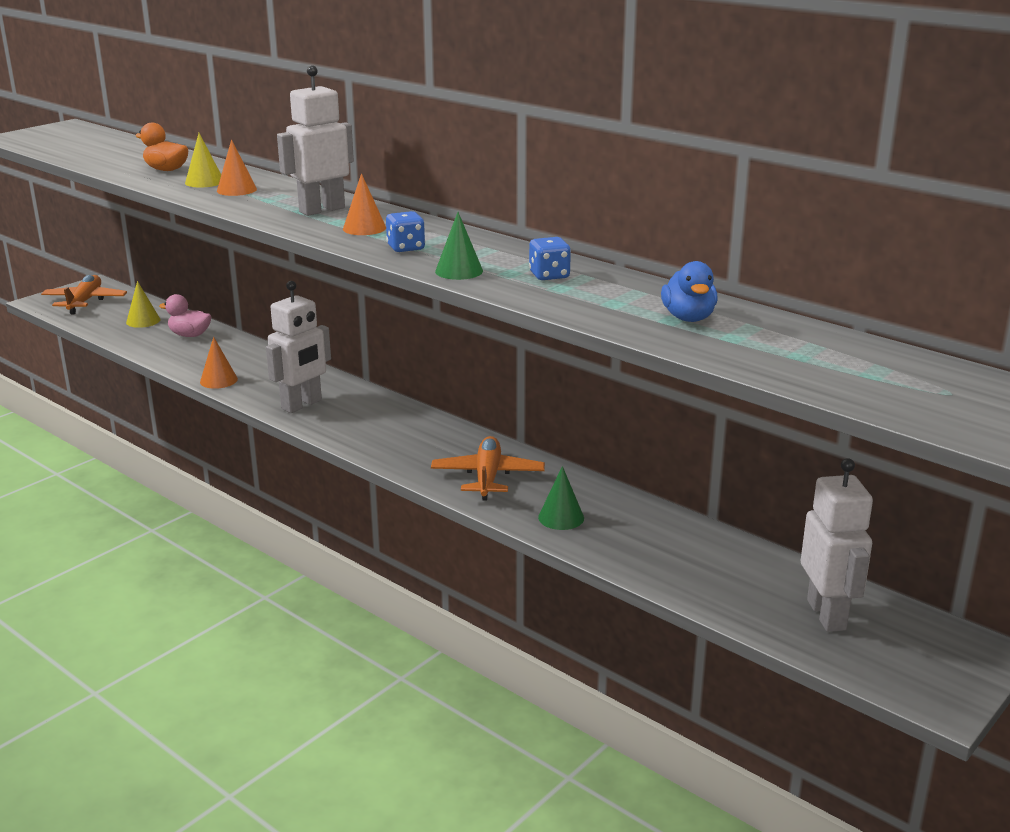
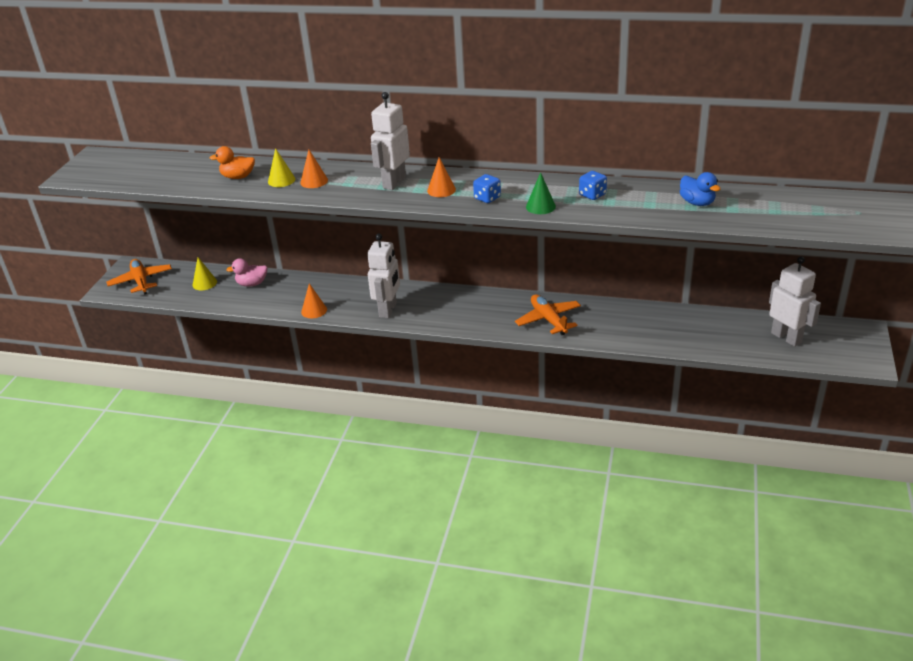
camera: 25 degrees left, 10 degrees up
(561, 517) = (612, 330): green cone -> none

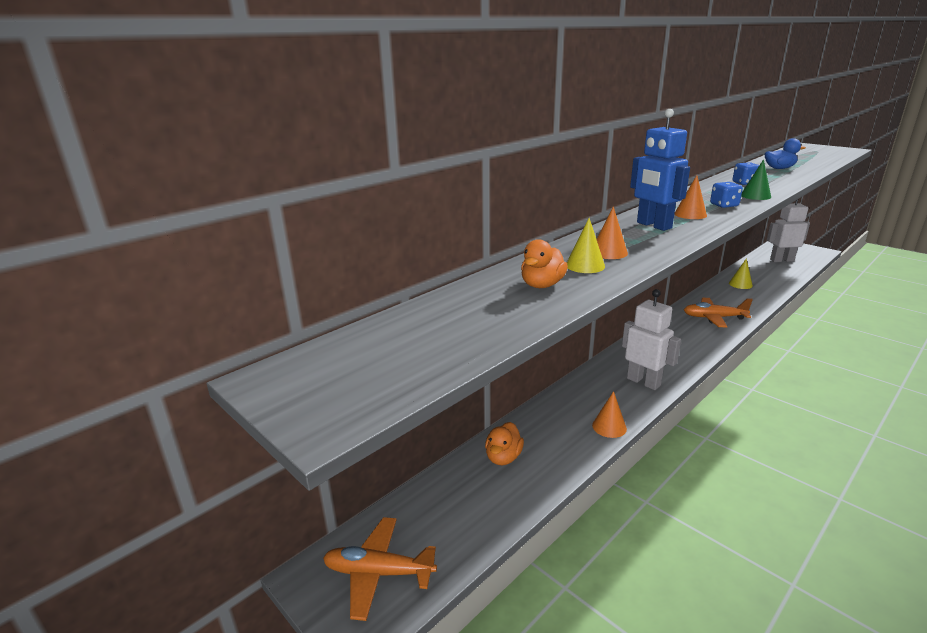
camera: 60 degrees left, 10 degrees down
(204, 283) = (459, 500): yellow cone -> yellow cone (740, 284)
(252, 284) = (503, 457): pink duck -> orange duck
(394, 182) = (653, 225): white robot -> blue robot

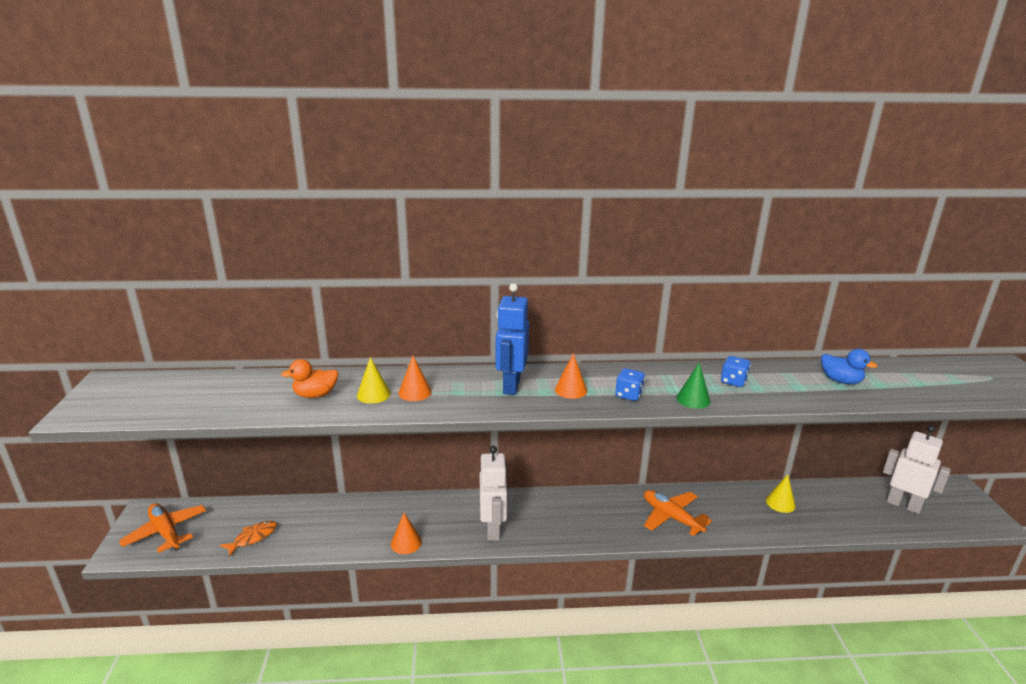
camera: 40 degrees right, 0 degrees up
(482, 510) = (253, 538): none -> orange fish
(503, 457) = (315, 517): orange duck -> none

